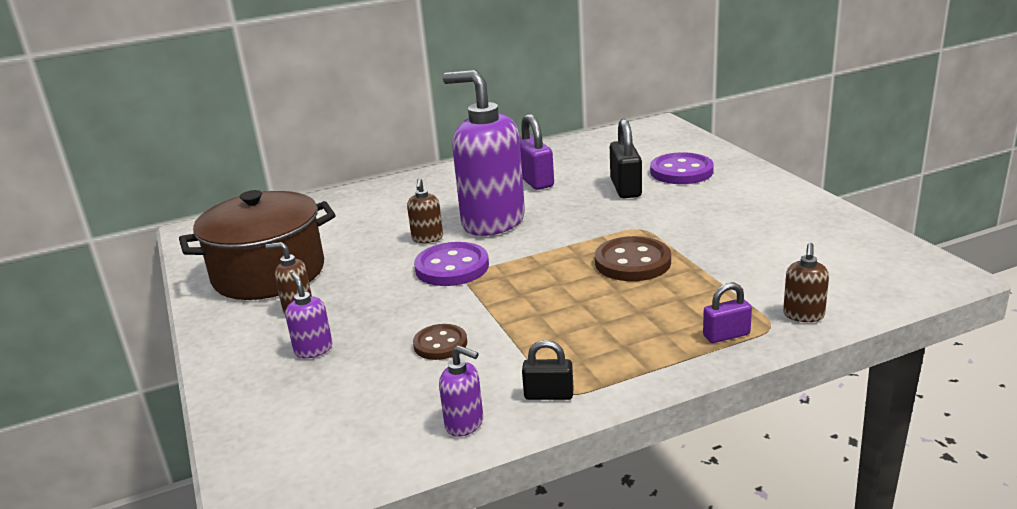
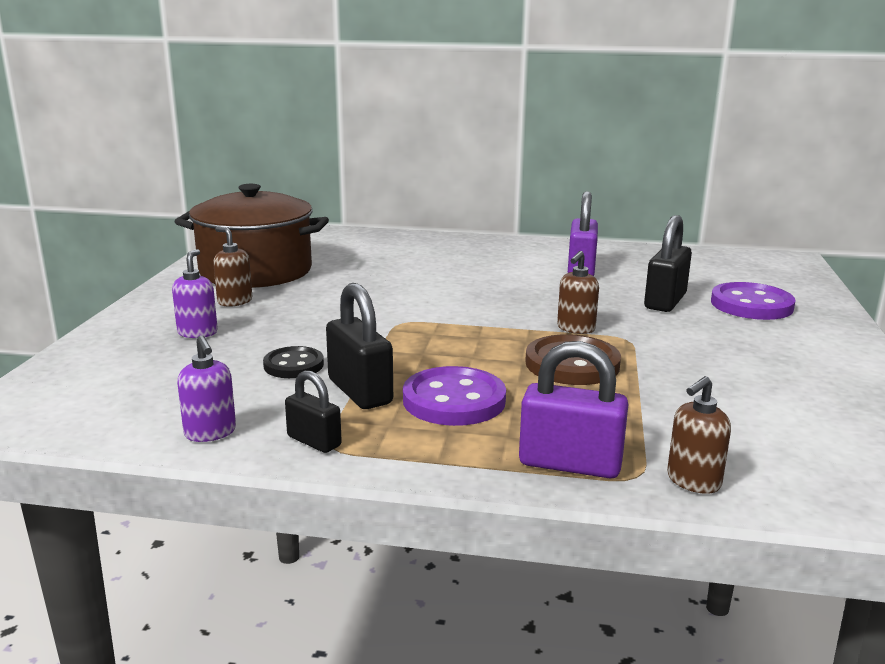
camera: 30 degrees right, 5 degrees down
(427, 238) = (413, 285): brown soap dispenser -> brown soap dispenser (575, 328)
(440, 344) = (293, 365): brown button -> black button
(452, 267) = (398, 312): purple button -> purple button (454, 400)
(492, 222) = (489, 290): purple soap dispenser -> none
(523, 344) = (360, 392): none -> black padlock
(726, 335) = (570, 464): purple padlock -> purple padlock, size x1.65

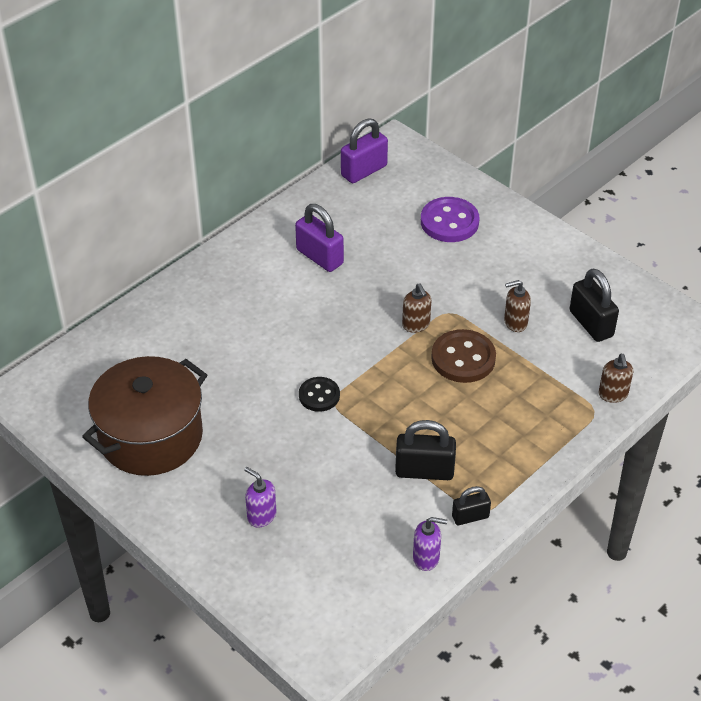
camera: 55 degrees left, 25 degrees up
(234, 301) = (213, 474): brown soap dispenser -> brown soap dispenser (515, 323)
(293, 365) = (361, 486): black button -> black button (319, 395)
(454, 400) = (467, 435): purple button -> none
(570, 464) = (567, 428): purple padlock -> purple padlock (364, 171)
(665, 301) = (410, 256): black padlock -> black padlock (591, 323)

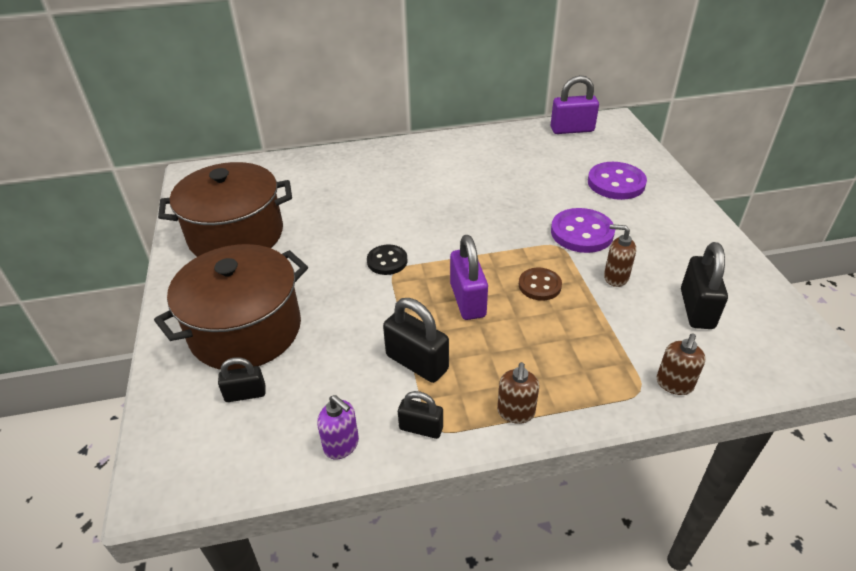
camera: 35 degrees right, 5 degrees down
(261, 516) = (246, 330): purple soap dispenser -> brown pot
(317, 563) = (245, 394): none -> black padlock
(319, 257) = (484, 170): purple padlock -> purple padlock (467, 300)
(416, 325) = (519, 243): brown soap dispenser -> brown soap dispenser (516, 412)
(458, 290) = (582, 233): none -> purple button
(463, 358) = (539, 285): brown button -> brown button, size x0.63

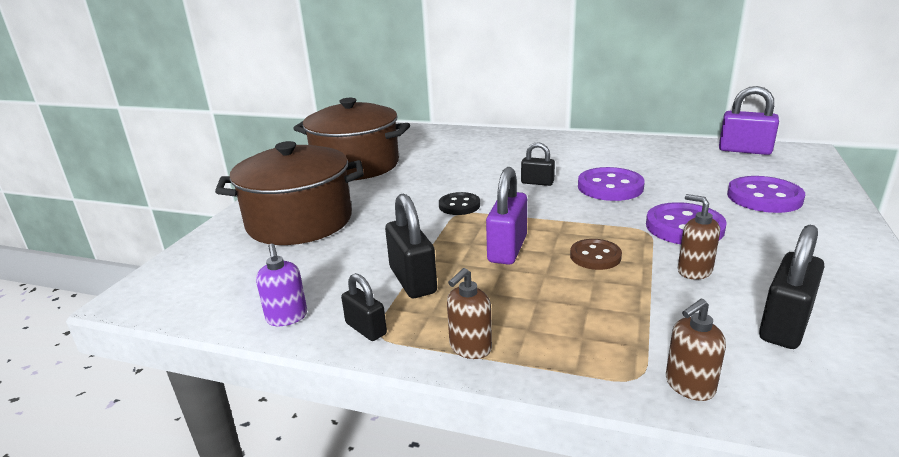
camera: 30 degrees right, 15 degrees down
(245, 394) = (255, 260): black padlock -> black padlock (537, 182)
(498, 201) = (610, 187): none -> purple button

